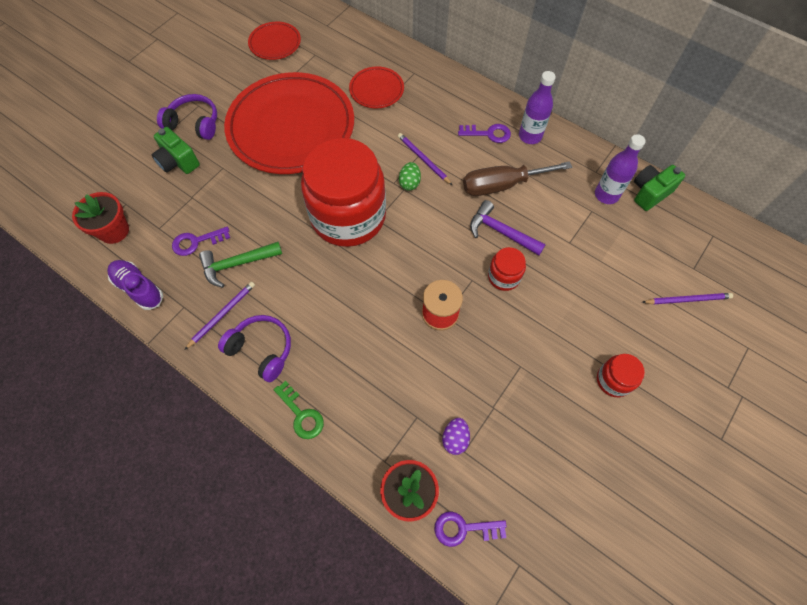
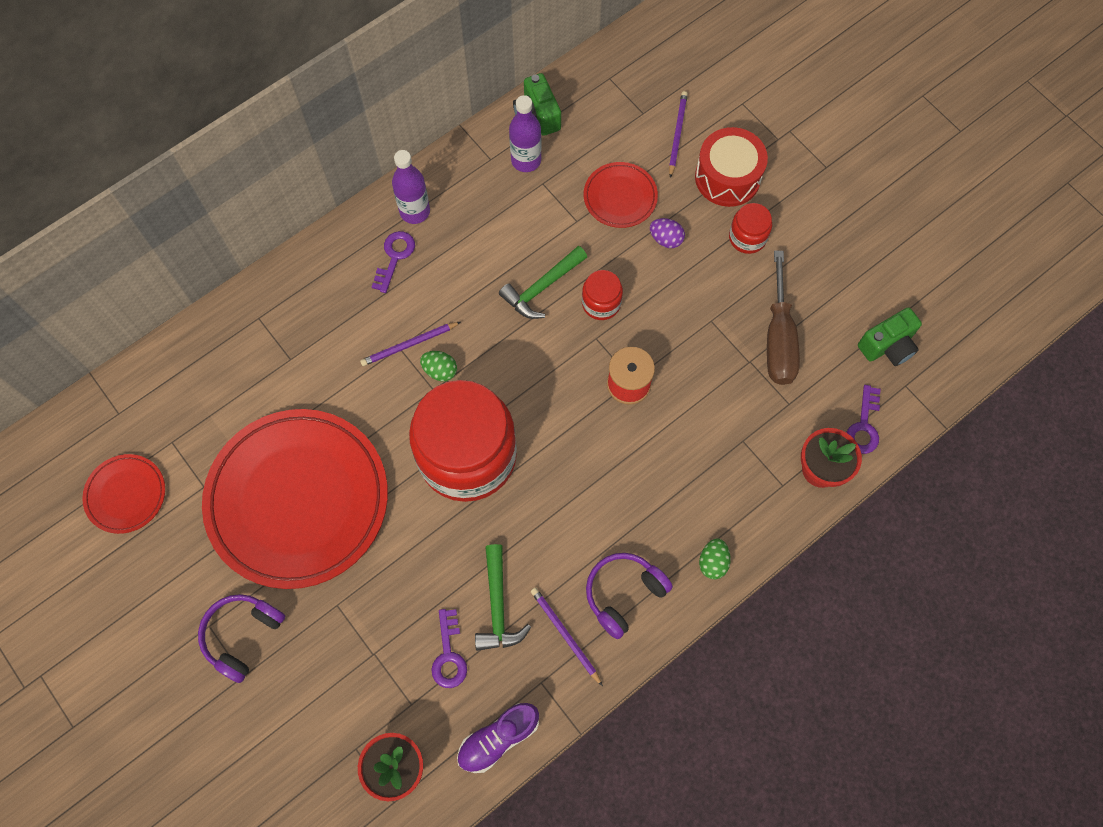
camera: 75 degrees left, 5 degrees up
(178, 162) = (305, 666): green camera -> green camera (887, 346)
(301, 414) = (713, 562): green key -> green egg
(376, 90) = (271, 373): red plate -> red plate (620, 197)
(455, 439) = (774, 409): purple egg -> purple egg (666, 239)
(501, 231) = (541, 288): purple hammer -> green hammer
(502, 185) = (477, 266): brown screwdriver -> brown screwdriver (778, 339)
(665, 350) = (727, 177): none -> red drum

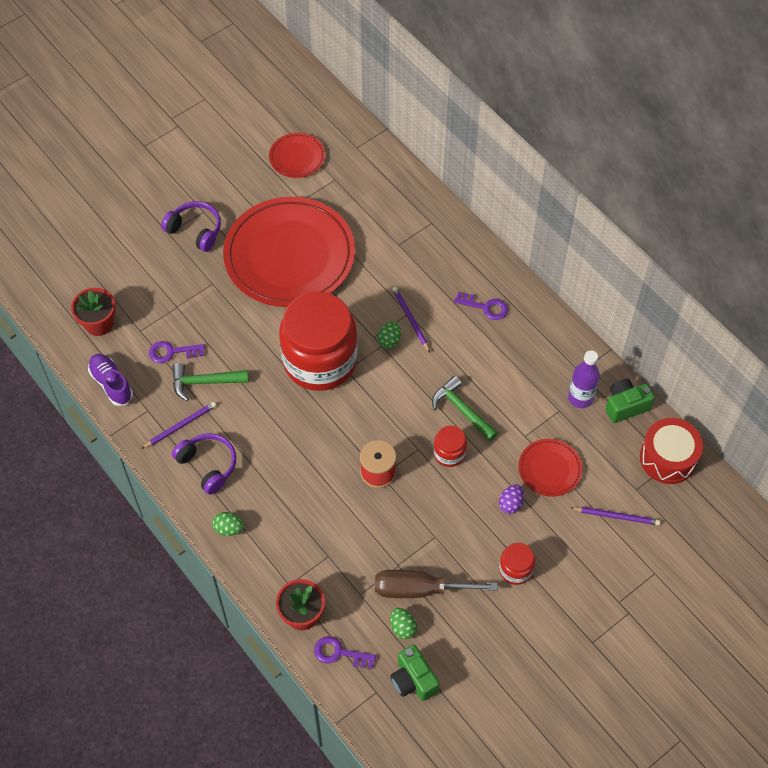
camera: 90 degrees right, 10 degrees down
(415, 211) = (527, 319): purple bottle -> none
(727, 177) = (575, 556): red drum -> red drum (668, 458)
(826, 357) = (403, 627): none -> green egg

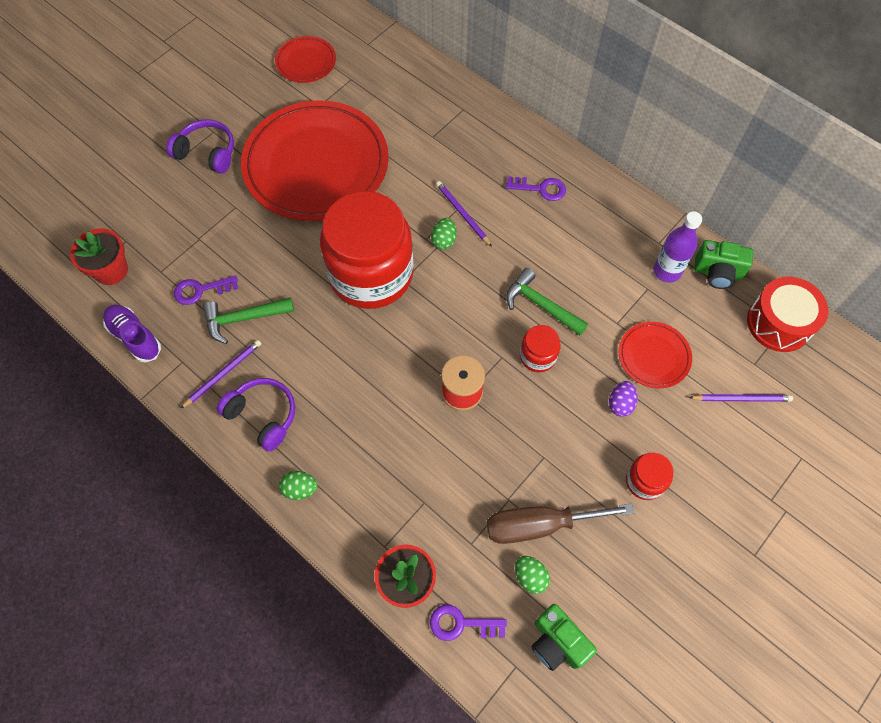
camera: 10 degrees left, 5 degrees up
(625, 406) = (717, 272): green camera -> green camera turned 135 degrees counterclockwise

